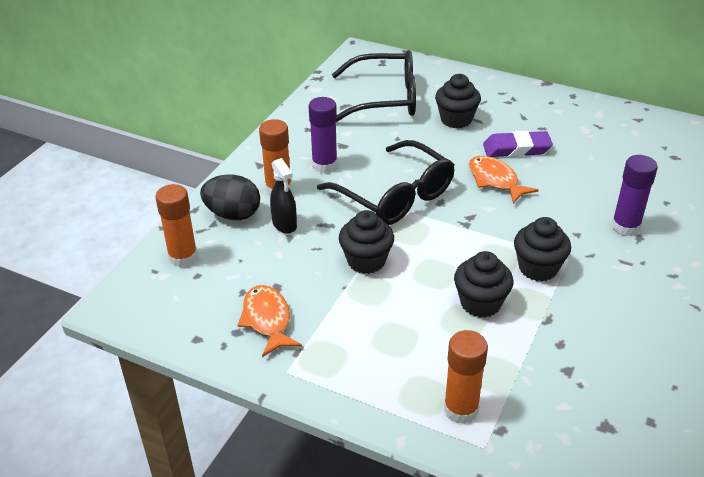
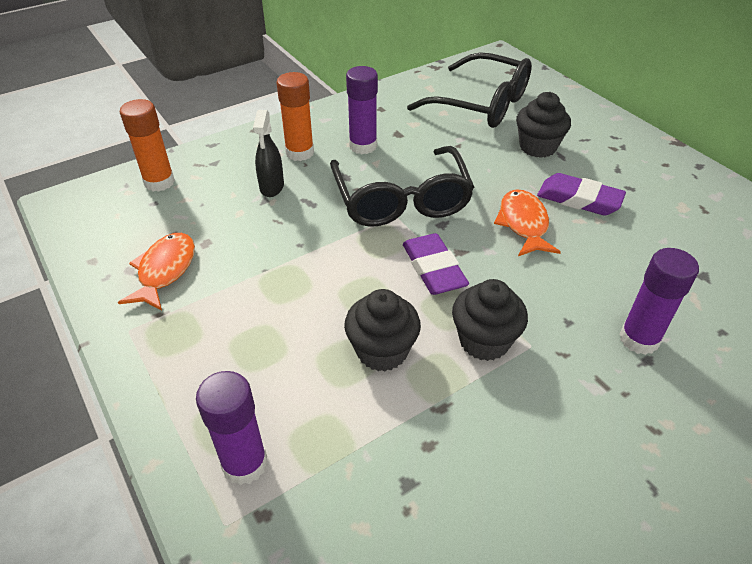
camera: 30 degrees right, 5 degrees up
(233, 214) = (238, 161): black egg -> none
(366, 261) = (310, 253): black cupcake -> none
(461, 409) = (245, 463): orange glue stick -> purple glue stick
(464, 236) = (433, 269): none -> purple eraser

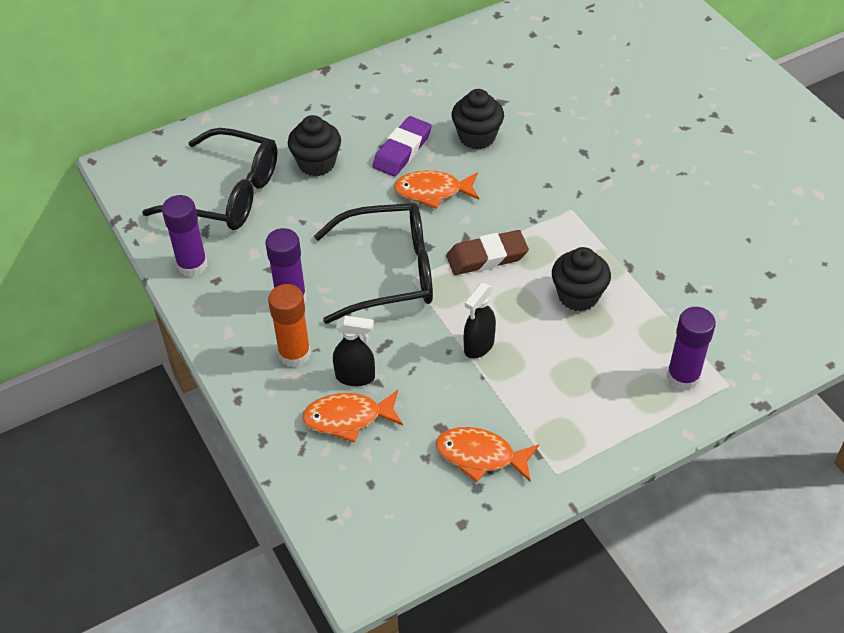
camera: 85 degrees left, 5 degrees up
(159, 182) = (333, 483): orange glue stick -> none
(226, 186) = (348, 418): none -> orange fish
(305, 266) = (478, 346): none -> black spray bottle
(433, 269) = (487, 257): purple eraser -> brown eraser
(481, 104) = (227, 194): black glasses -> black glasses turned 75 degrees clockwise
(484, 341) = (567, 234): black cupcake -> black cupcake (477, 137)
(639, 339) = (565, 151): purple glue stick -> purple glue stick (192, 265)

